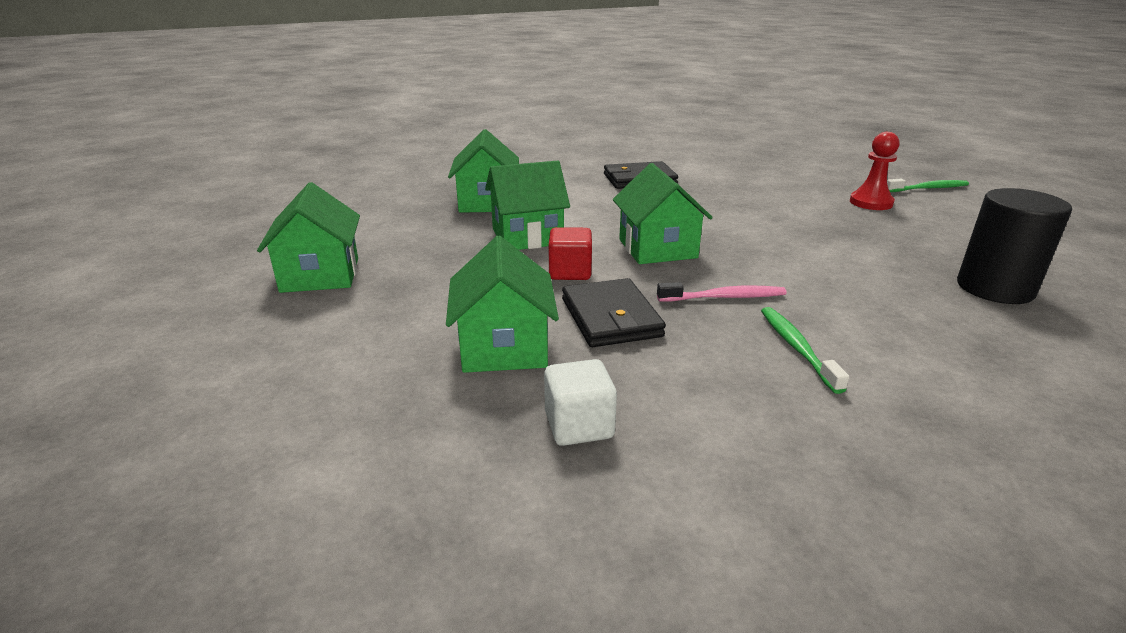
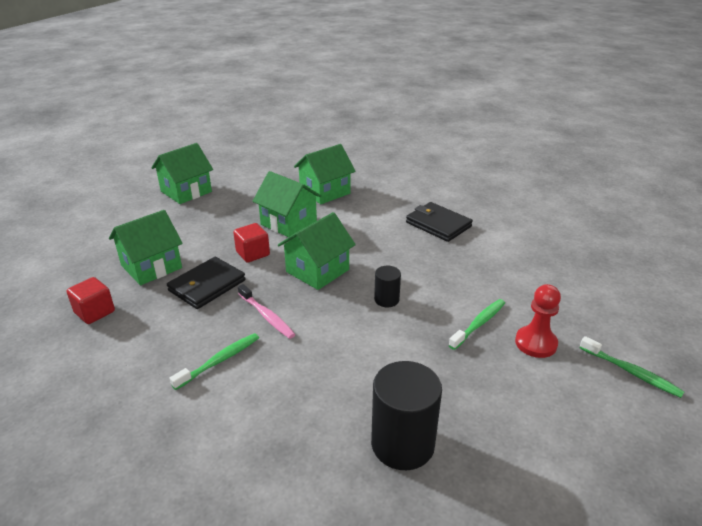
camera: 55 degrees right, 5 degrees up
(579, 425) = (94, 312): white cube -> red cube
(751, 233) = (386, 299): none -> black cylinder
(827, 212) = (478, 324): none -> green toothbrush

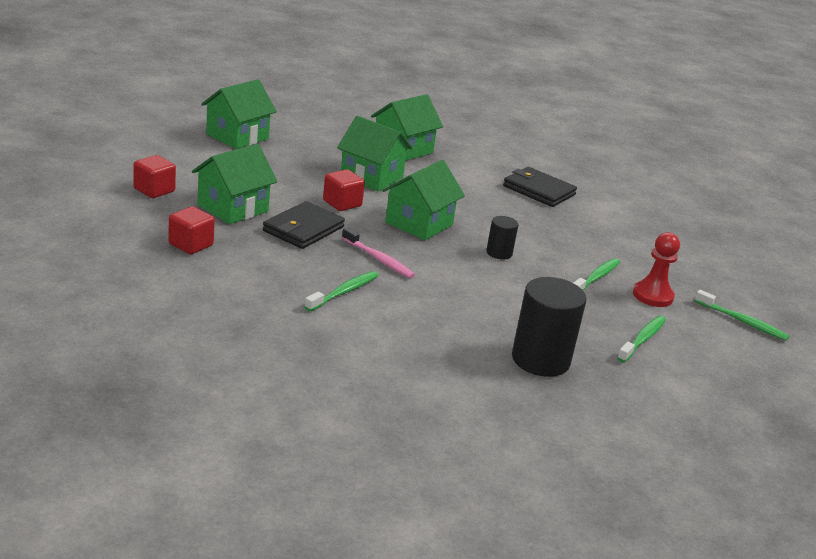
camera: 10 degrees left, 5 degrees down
(90, 253) = (154, 190): none -> red cube
(519, 406) = (642, 339): none -> green toothbrush

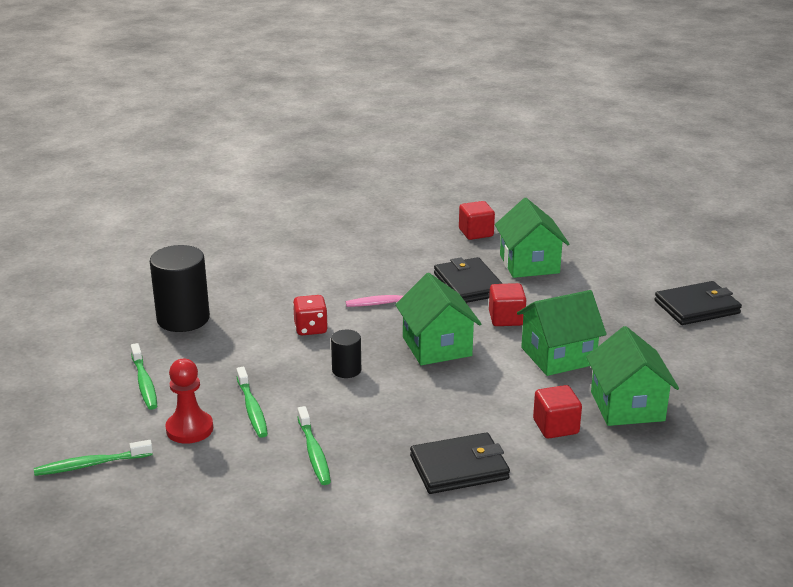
camera: 130 degrees right, 0 degrees up
(154, 190) = (583, 239): red cube -> red cube (555, 427)
(237, 136) = (697, 307): green house -> black wallet
(343, 292) = (354, 271): green toothbrush -> green toothbrush (314, 452)
(467, 285) = (311, 328): none -> red dice

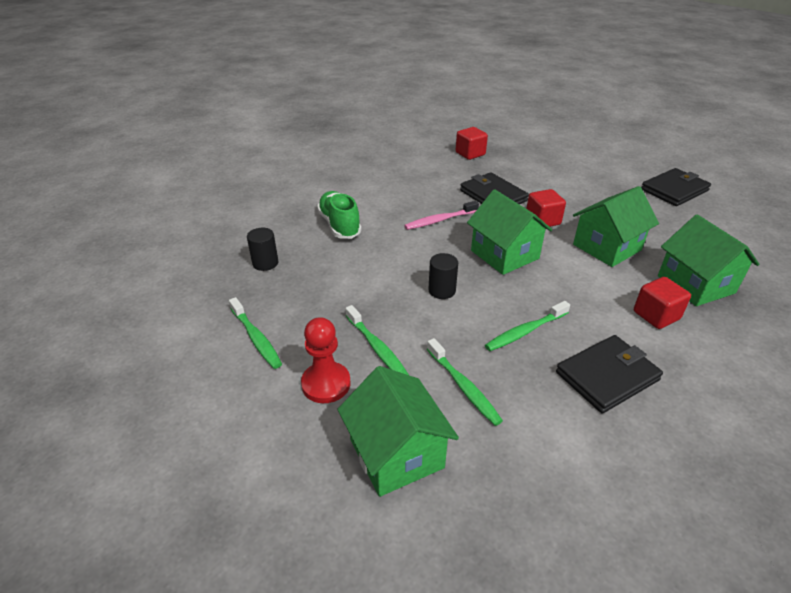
camera: 15 degrees left, 10 degrees up
(91, 464) = (238, 452): green toothbrush -> green toothbrush (525, 331)
(183, 319) = (265, 263): black cylinder -> black cylinder, size x0.52
(278, 292) = (339, 225): none -> green shoe
(311, 328) = (387, 255): red dice -> none
(529, 264) = (527, 173): green house -> green house (396, 454)

